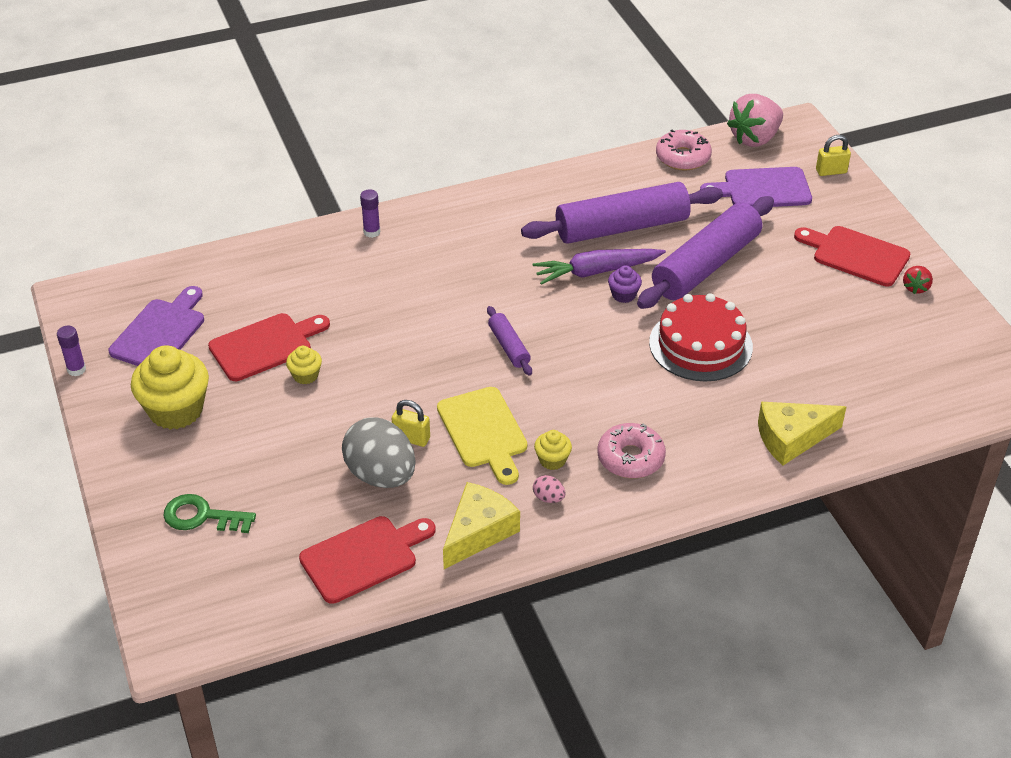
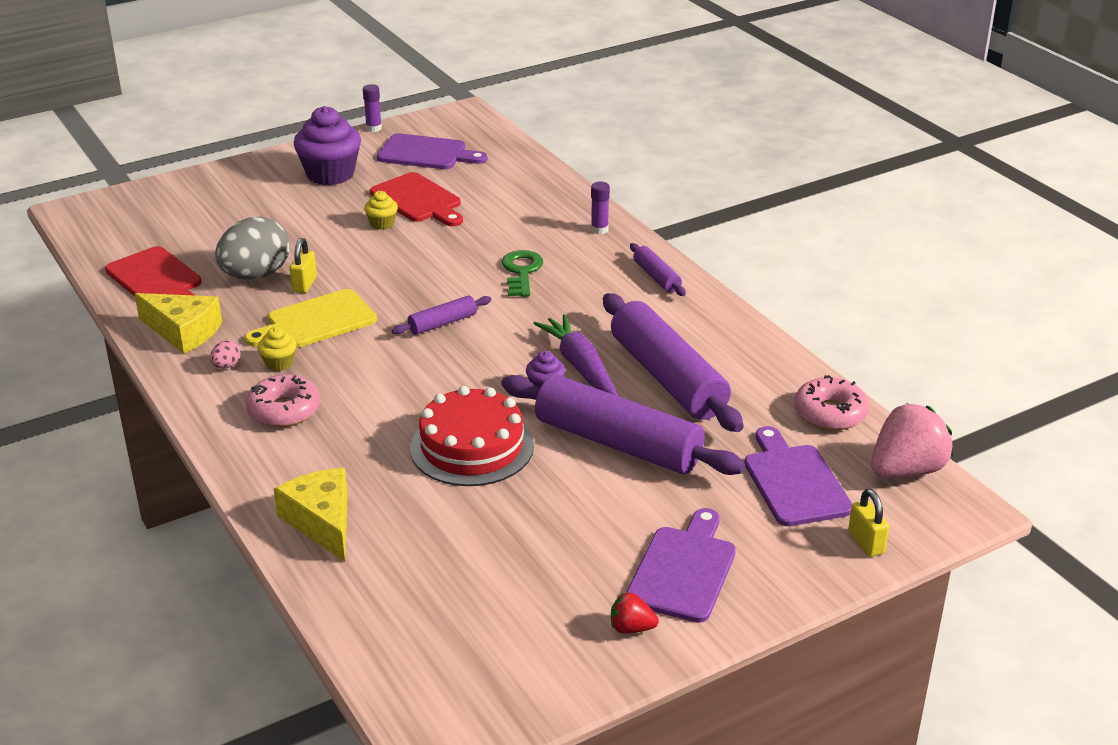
camera: 80 degrees right, 10 degrees down
(176, 410) = (330, 174): yellow cupcake -> purple cupcake
(202, 516) = (207, 203): green key -> green key (521, 272)
(466, 210) = (656, 277): none -> purple rolling pin
(755, 138) = (906, 471): pink strawberry -> pink strawberry turned 105 degrees clockwise
(856, 255) = (683, 570): red cutting board -> purple cutting board

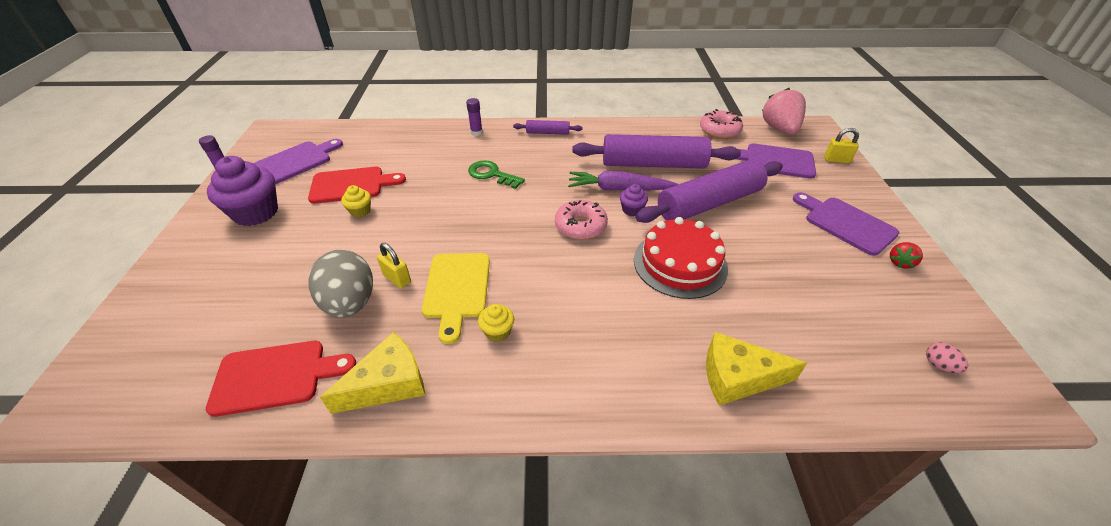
camera: 60 degrees left, 10 degrees up
(227, 366) = (472, 368): pink egg -> pink egg (939, 365)
(284, 410) = (569, 351): pink donut -> pink donut (580, 226)
(442, 323) = (520, 227): purple rolling pin -> none

